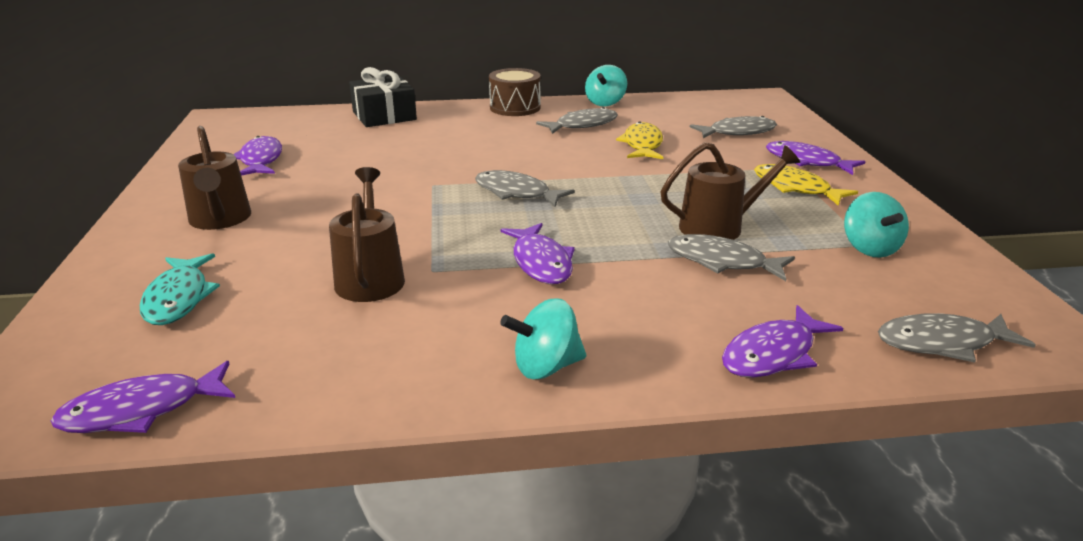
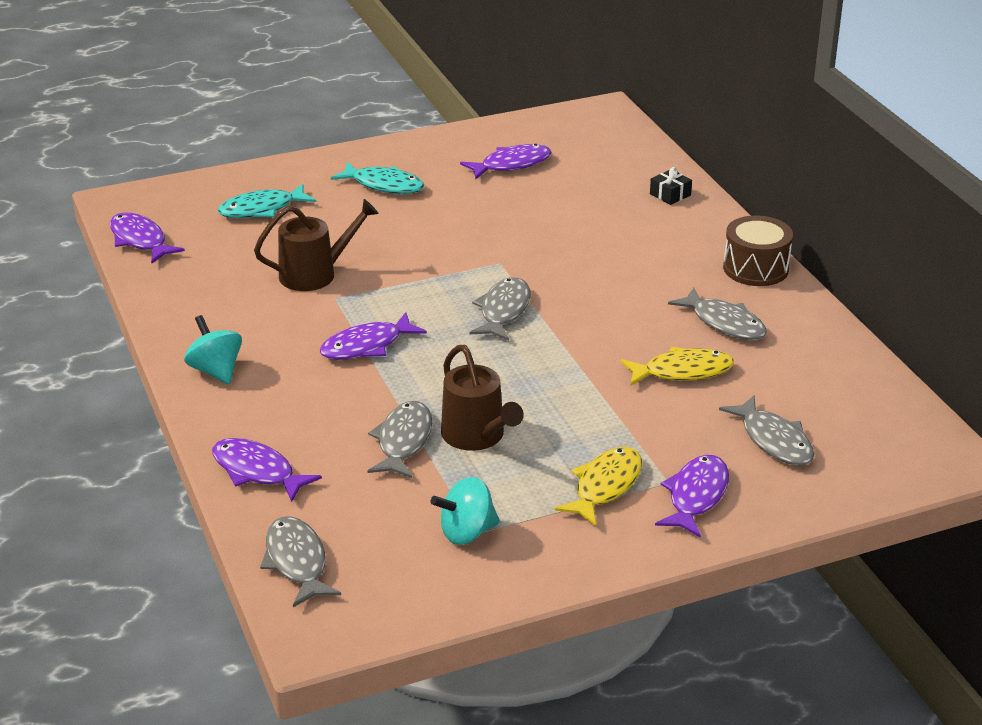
camera: 75 degrees right, 5 degrees up
(220, 219) = (384, 185): brown watering can -> turquoise fish
(384, 116) = (670, 194): black gift -> black gift, size x0.49
(605, 103) = (821, 329): turquoise spinning top -> none

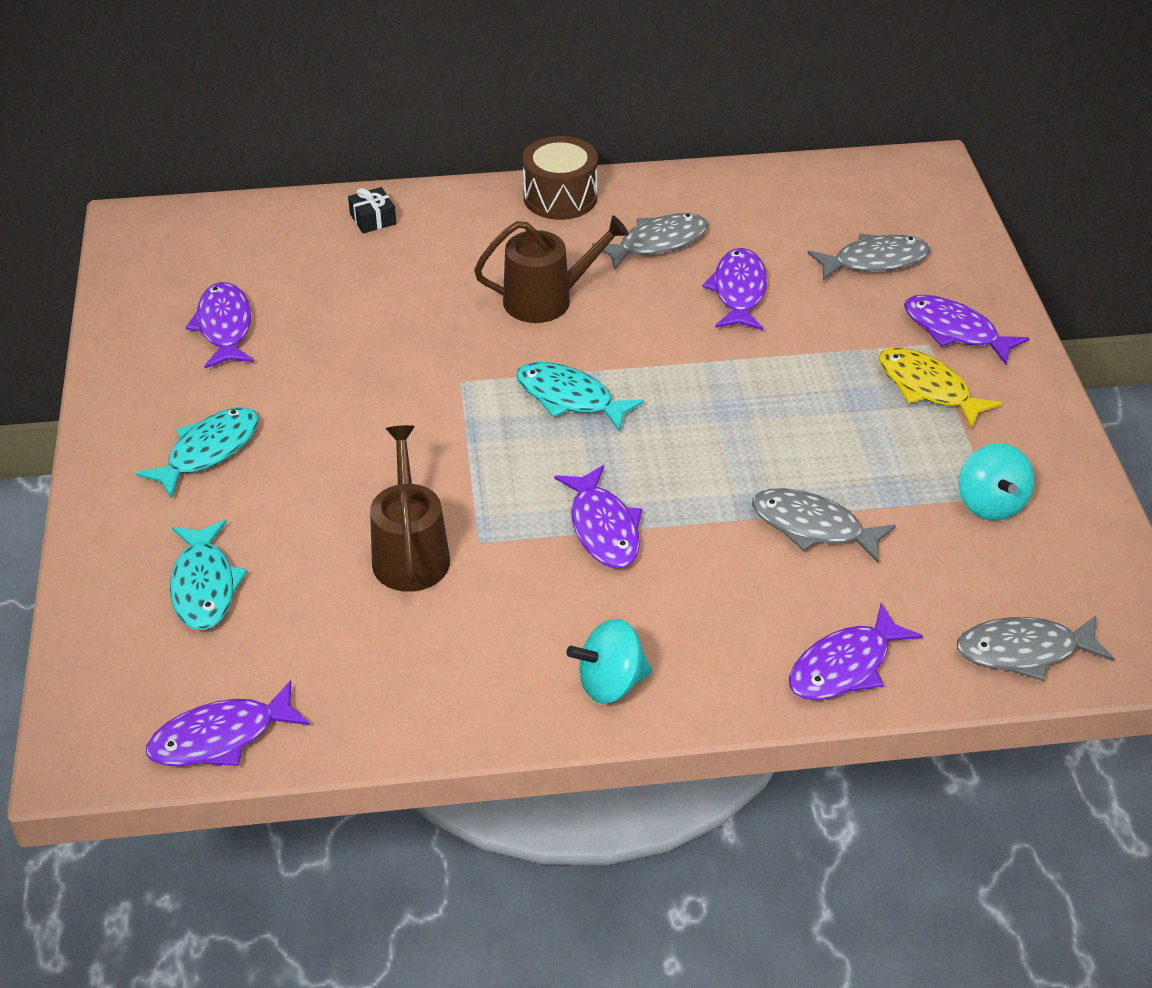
camera: 75 degrees left, 10 degrees up
(476, 436) = (817, 465): brown watering can -> brown watering can (546, 300)
(503, 311) = (569, 398): grey fish -> turquoise fish
(682, 371) = (739, 291): yellow fish -> purple fish

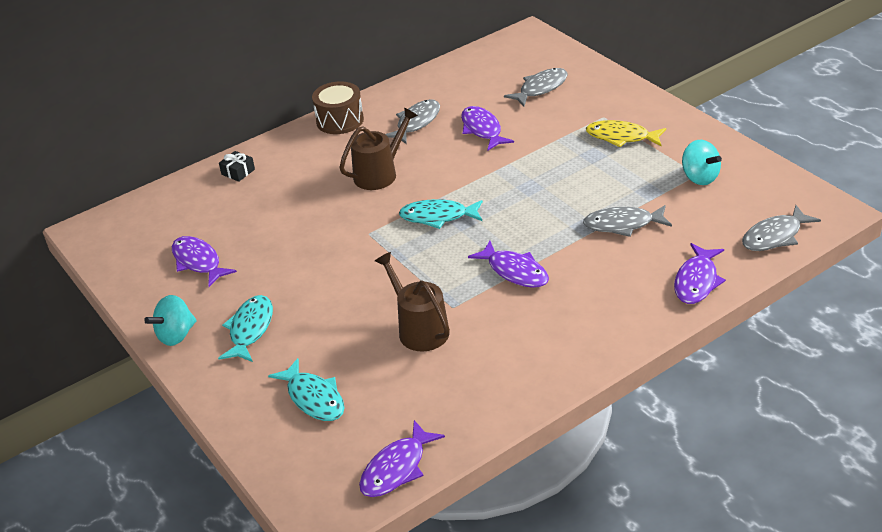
camera: 25 degrees left, 5 degrees down
(610, 683) = (587, 342): turquoise spinning top -> turquoise spinning top (176, 335)
(955, 331) = (611, 105): purple fish -> none

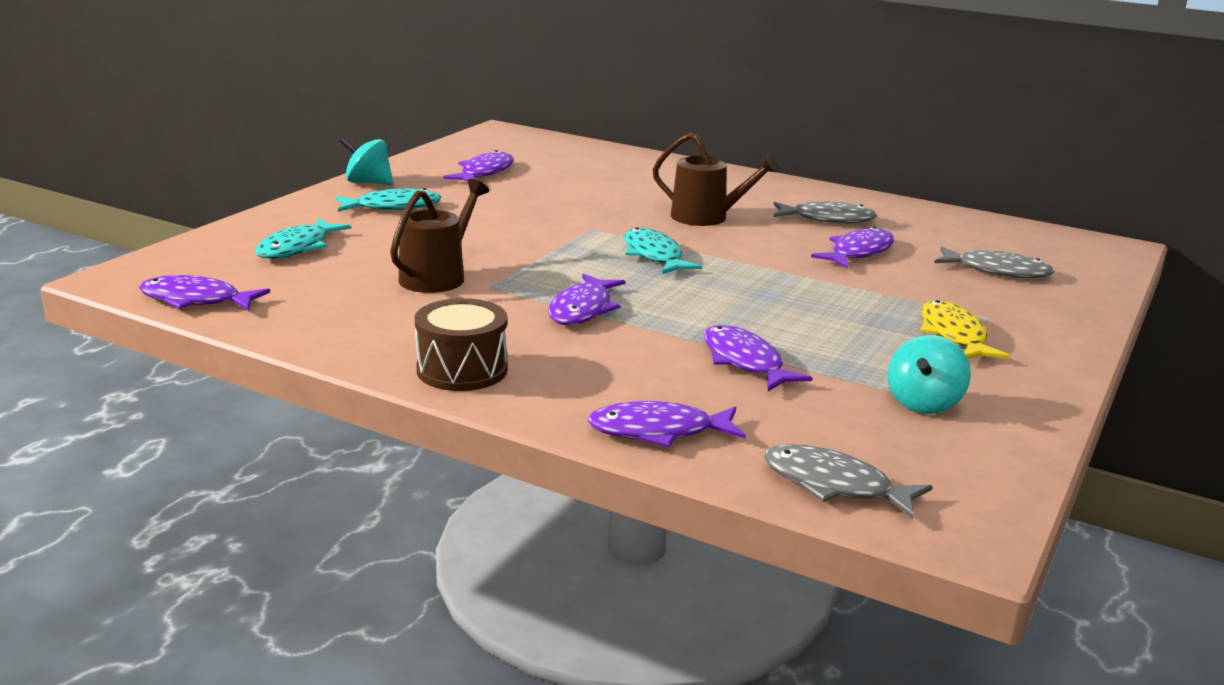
camera: 60 degrees right, 15 degrees down
(238, 172) = (643, 163): black gift -> none
(340, 120) = (785, 186): brown drum -> brown drum (462, 370)
(622, 224) = (745, 362): grey fish -> purple fish

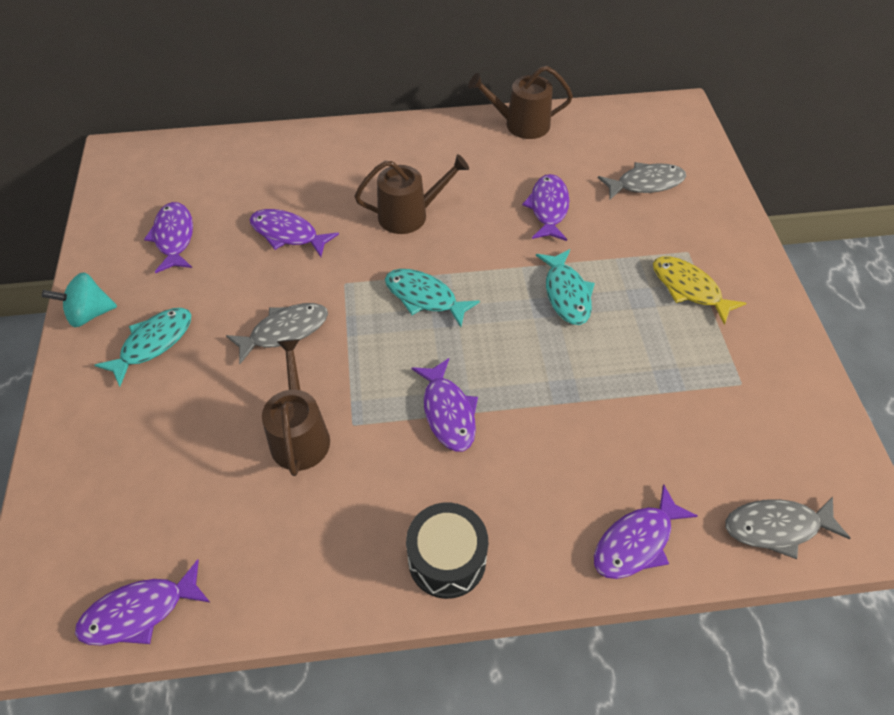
camera: 35 degrees left, 30 degrees up
(297, 248) = (139, 465): turquoise fish -> turquoise fish (566, 294)
(462, 370) = (447, 559): brown drum -> black drum
(745, 362) = (607, 411): purple fish -> purple fish (288, 234)
(827, 219) = (490, 169): grey fish -> grey fish (285, 331)
(901, 208) = (521, 124): none -> brown watering can
(924, 403) = (741, 390): turquoise spinning top -> none

